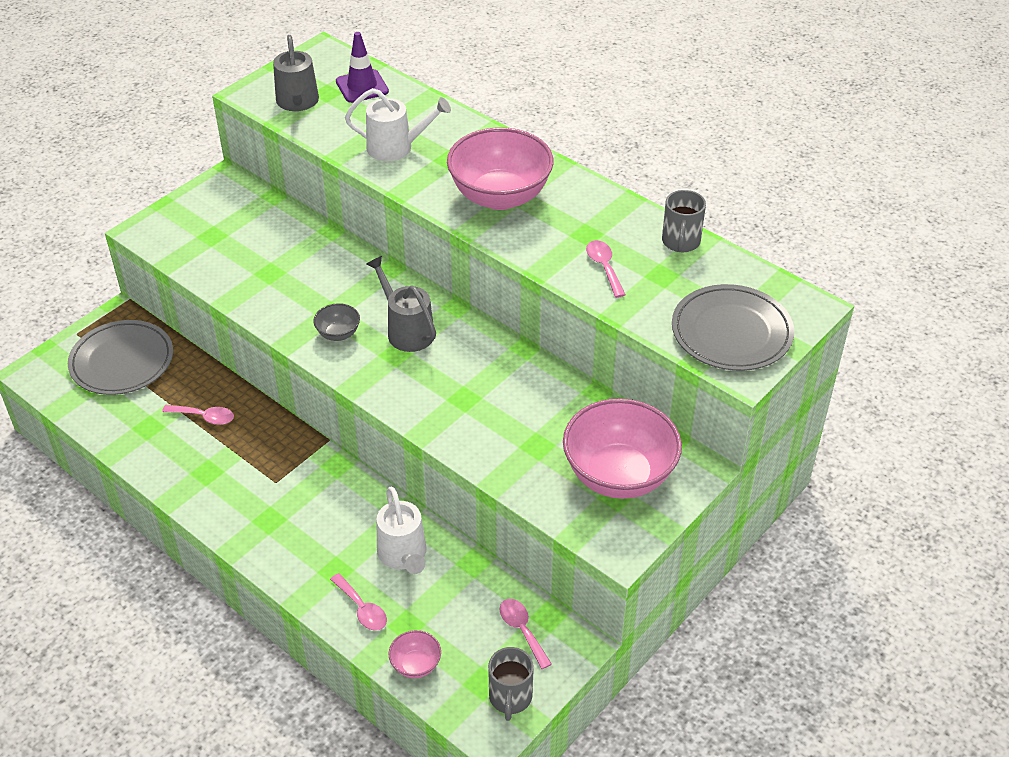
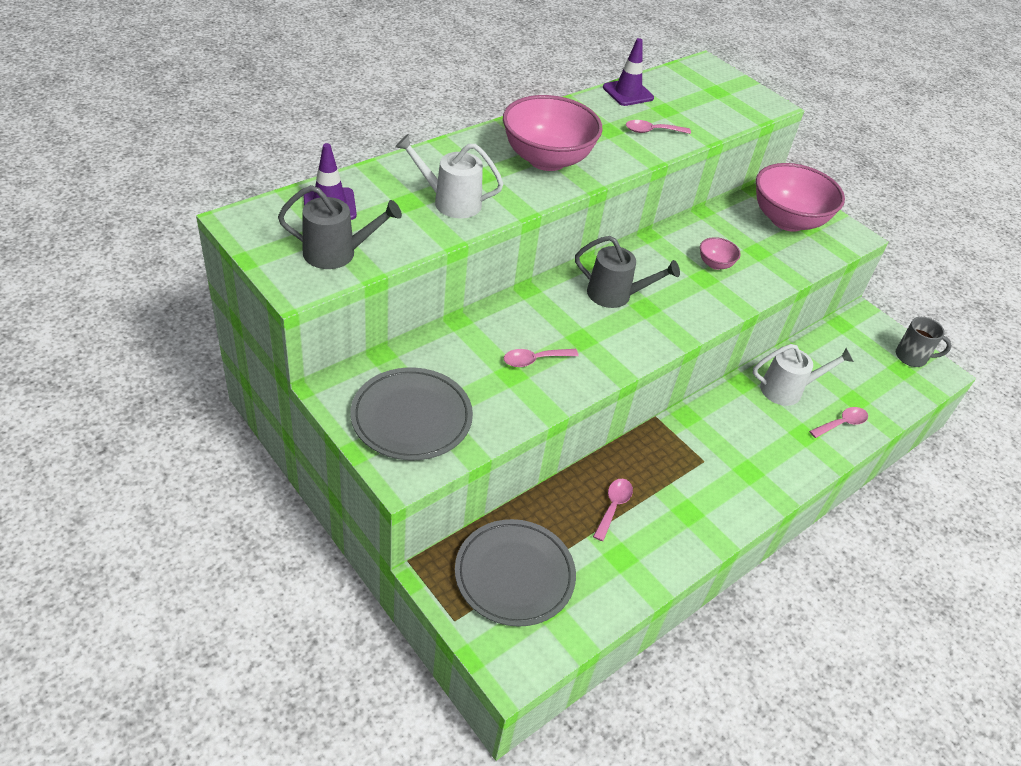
camera: 85 degrees left, 0 degrees up
(338, 334) = (613, 338): grey bowl -> none
(396, 147) = (450, 202): white watering can -> white watering can turned 90 degrees counterclockwise
(406, 330) = (615, 295): grey watering can -> grey watering can turned 135 degrees counterclockwise
(415, 665) = (891, 401): pink bowl -> pink bowl (715, 264)
(522, 630) = (854, 339): pink spoon -> pink spoon (534, 360)
(680, 242) = (628, 93): grey mug -> purple traffic cone
(731, 332) = (731, 98): grey plate -> grey plate (411, 417)

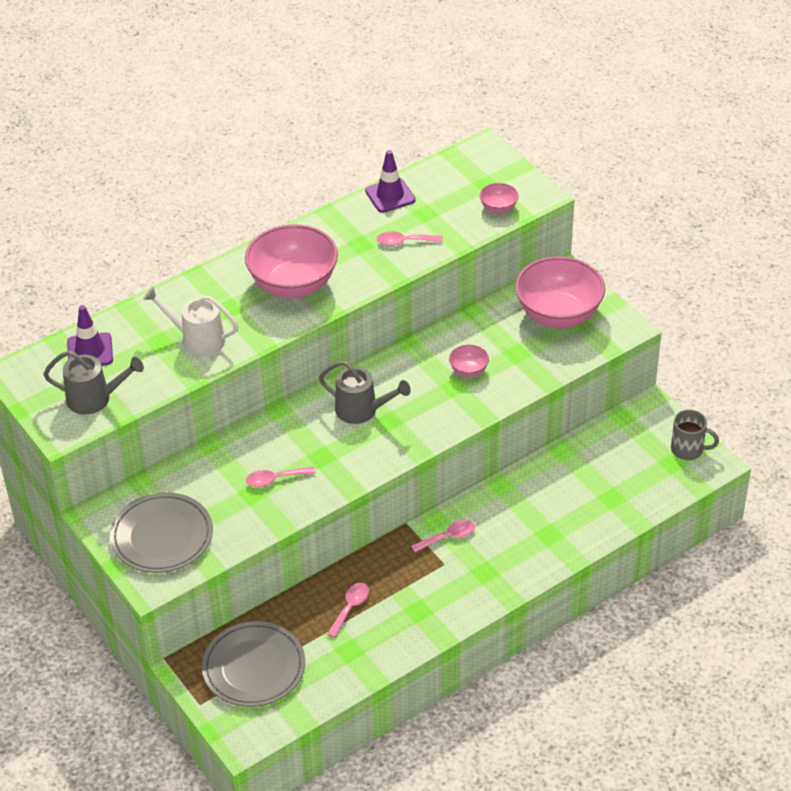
camera: 10 degrees right, 0 degrees up
(735, 111) = (498, 208): none -> pink bowl
(787, 390) = (545, 490): white watering can -> none
(842, 423) = (591, 522): pink spoon -> pink spoon (448, 537)

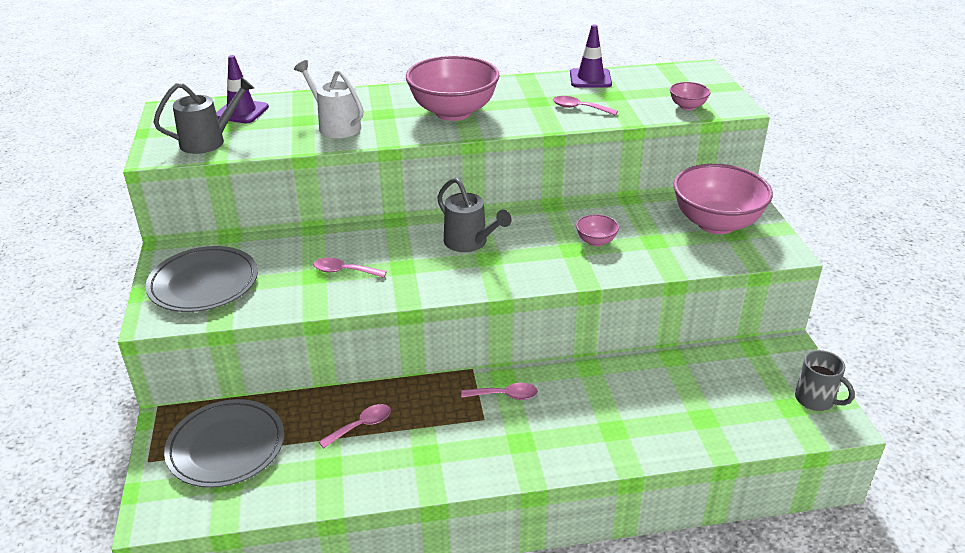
camera: 25 degrees right, 10 degrees down
(95, 399) = (209, 141): grey watering can -> grey watering can turned 60 degrees counterclockwise

